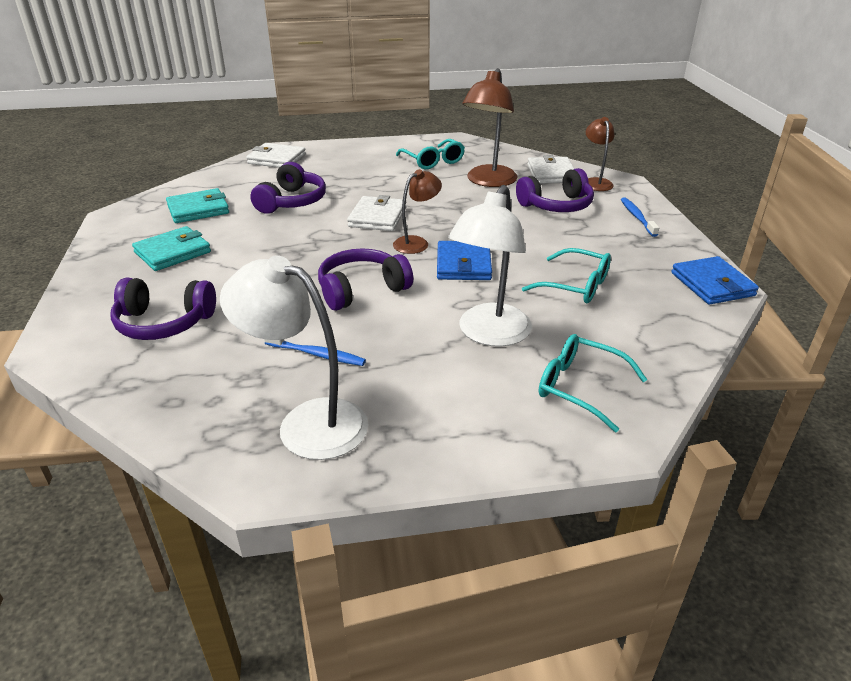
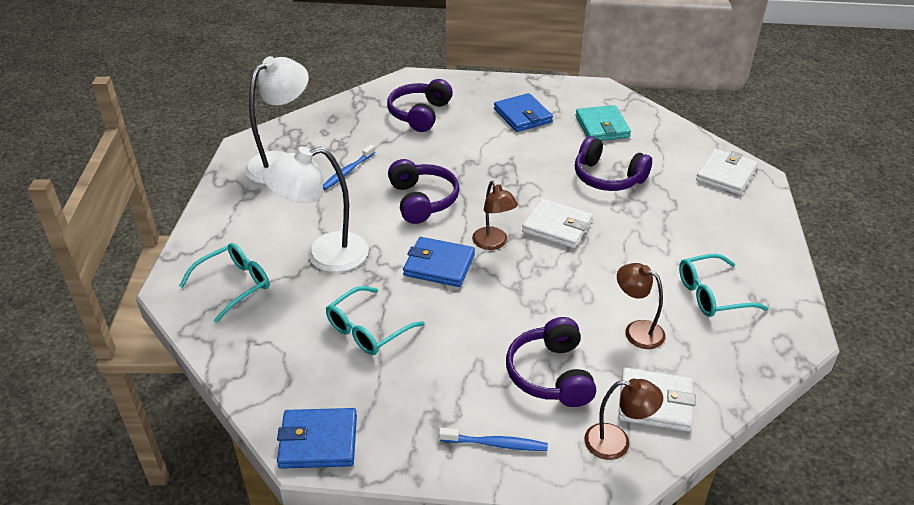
camera: 105 degrees right, 5 degrees up
(173, 252) = (522, 116): turquoise wallet -> blue wallet
(488, 181) = (637, 330): brown lamp -> brown lamp, size x0.59
(489, 334) = (324, 255): white lamp -> white lamp turned 60 degrees counterclockwise

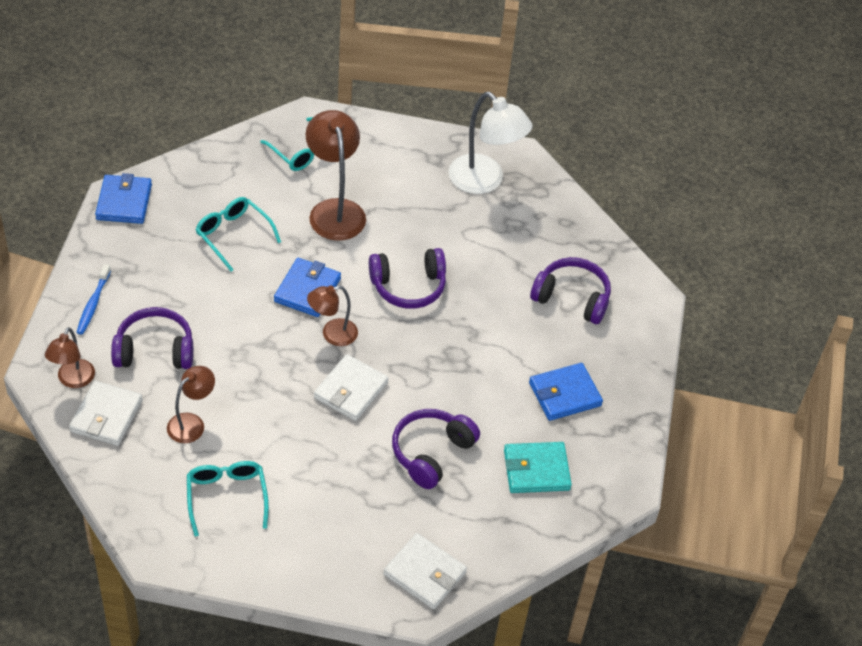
camera: 90 degrees right, 10 degrees up
(324, 255) = (335, 210): white lamp -> brown lamp
(347, 172) = (464, 231): blue toothbrush -> none

